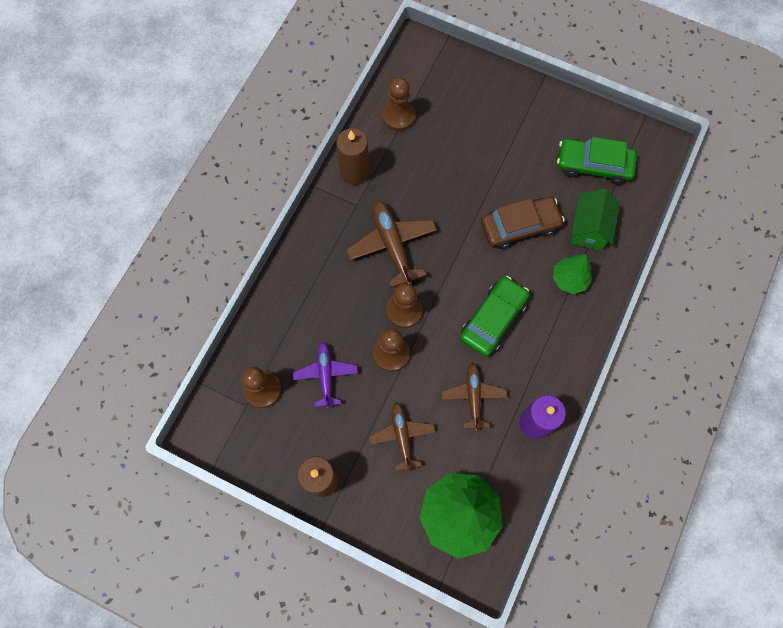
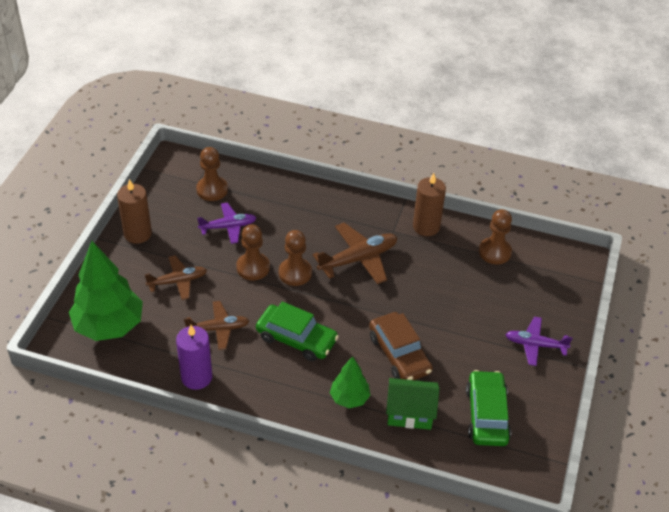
camera: 80 degrees right, 25 degrees down
(518, 108) = (535, 345): none -> purple plane

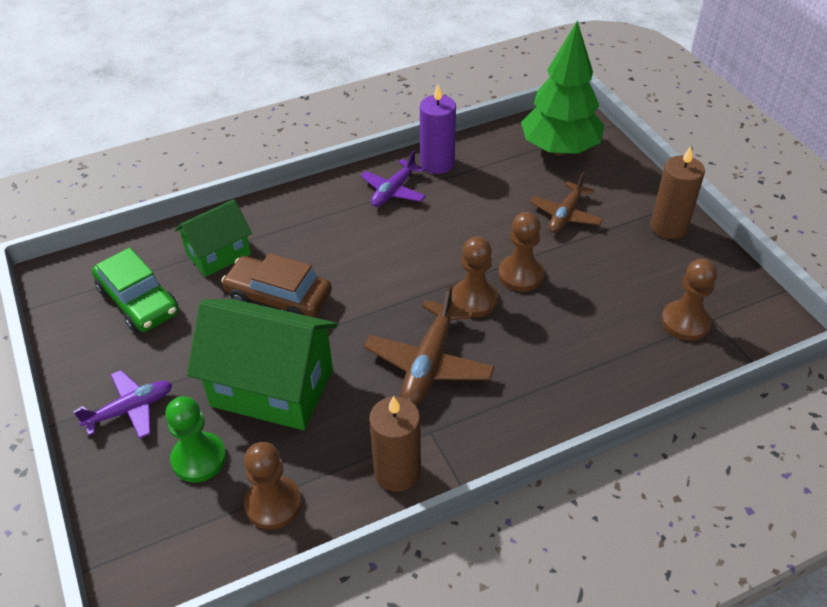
camera: 140 degrees right, 0 degrees up
(218, 329) = (472, 205): brown plane -> none
(228, 227) = (605, 296): purple plane -> purple plane (393, 191)
(296, 339) = (393, 243): green car -> none
(349, 398) = (288, 230): green tree -> none
(450, 303) = (272, 388): none -> green house
(515, 295) = (199, 458): none -> green pawn

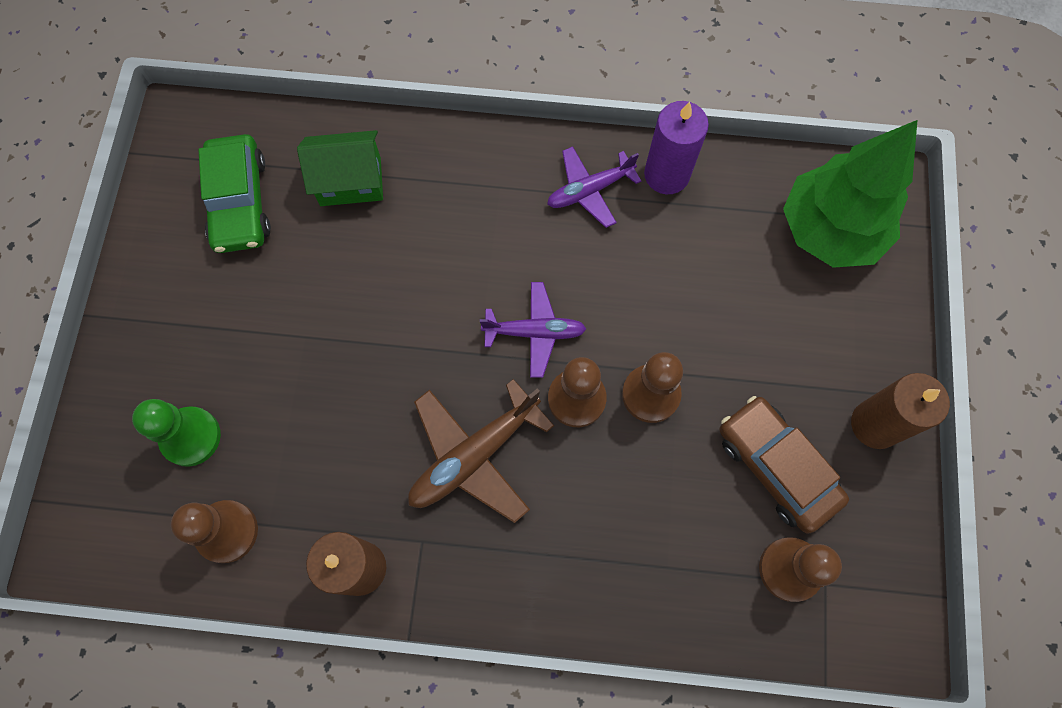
camera: 30 degrees right, 25 degrees up
(130, 409) = (162, 339): purple plane -> purple plane (535, 332)
(272, 388) = (304, 392): green house -> none
(279, 297) = (377, 276): brown car -> brown car (776, 467)
(565, 215) = (763, 337): brown plane -> none

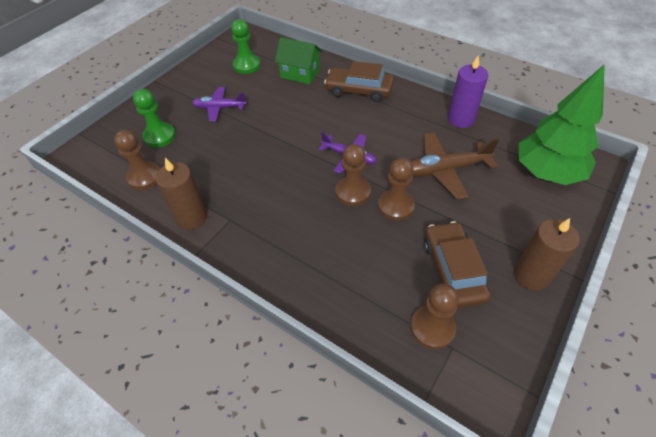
camera: 30 degrees right, 20 degrees down
(239, 202) = (247, 65): green car -> green pawn
(474, 179) = (359, 90): none -> brown car
(474, 456) = (282, 195): brown plane -> brown plane (444, 170)
(589, 190) = (414, 112): purple plane -> purple plane (219, 108)

